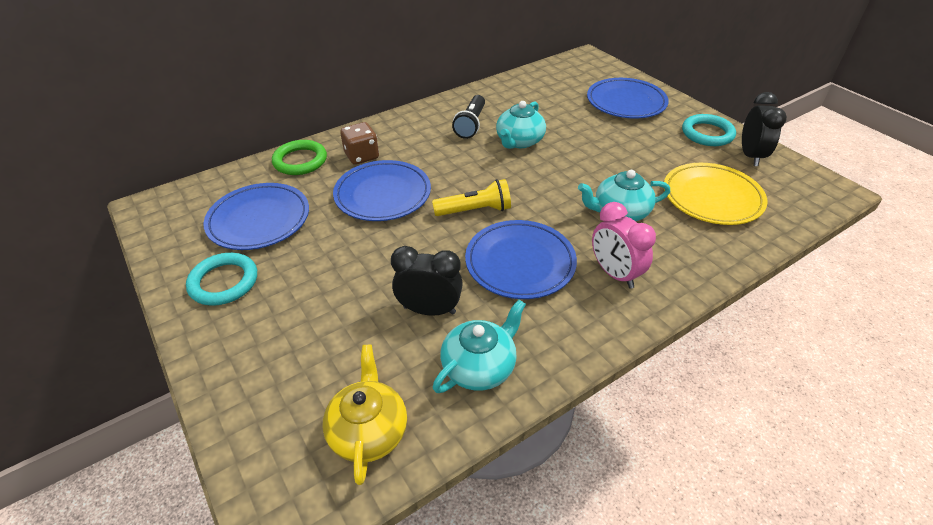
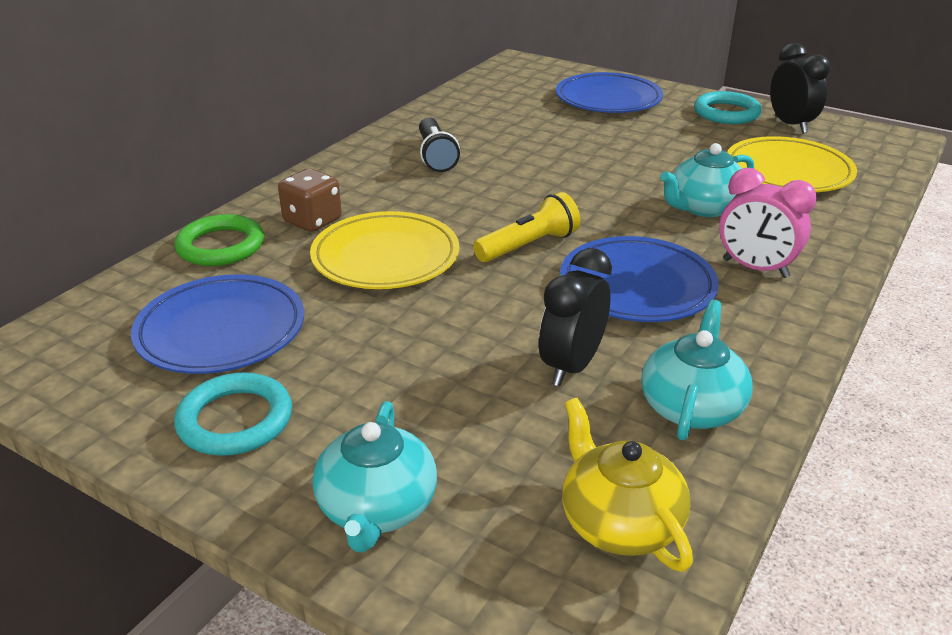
camera: 25 degrees left, 10 degrees down
(383, 194) = (385, 257): blue plate -> yellow plate
(429, 310) = (571, 366): black clock -> black clock turned 45 degrees counterclockwise
(519, 141) = (516, 162): turquoise teapot -> turquoise teapot (377, 508)

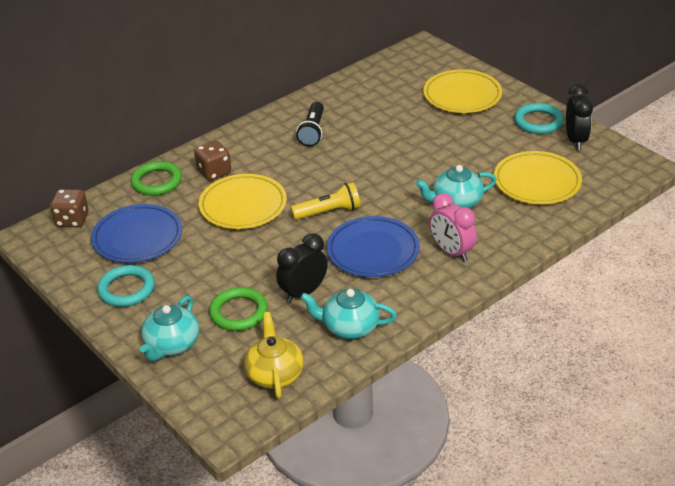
camera: 20 degrees right, 5 degrees up
(83, 323) = (72, 220): none -> brown dice
(477, 420) = (239, 312): none -> green ring
(608, 99) = (462, 95): blue plate -> yellow plate
(691, 406) = (349, 327): turquoise teapot -> turquoise teapot turned 120 degrees counterclockwise

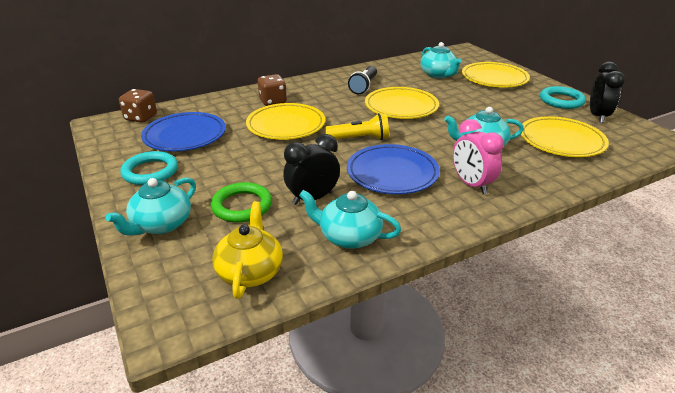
camera: 10 degrees right, 5 degrees down
(156, 182) = (223, 102): green ring -> none
(363, 158) = (401, 107): none -> yellow plate
(396, 98) = (438, 75): none -> turquoise teapot

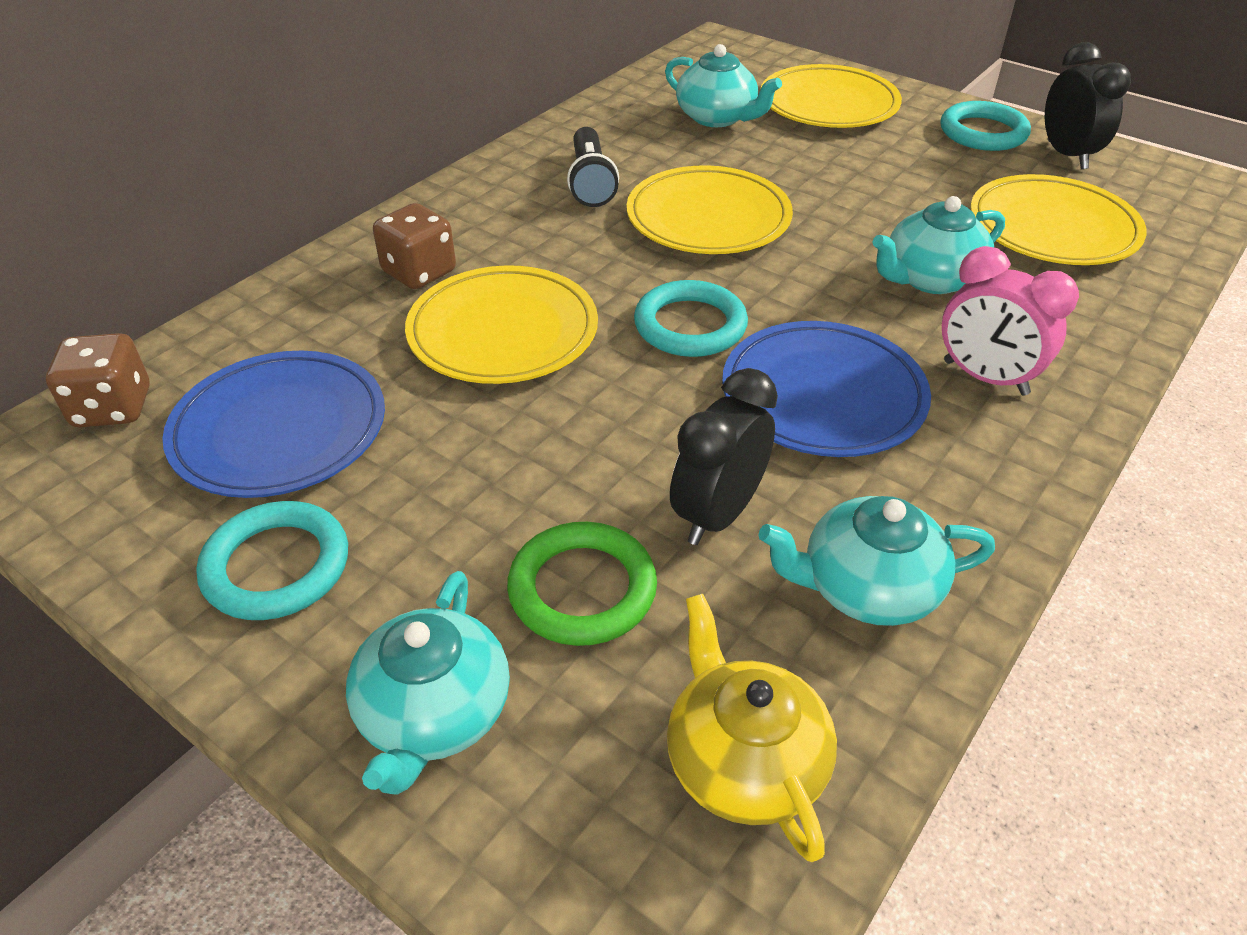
camera: 25 degrees left, 10 degrees up
(359, 139) = (690, 325): yellow flashlight -> turquoise ring

